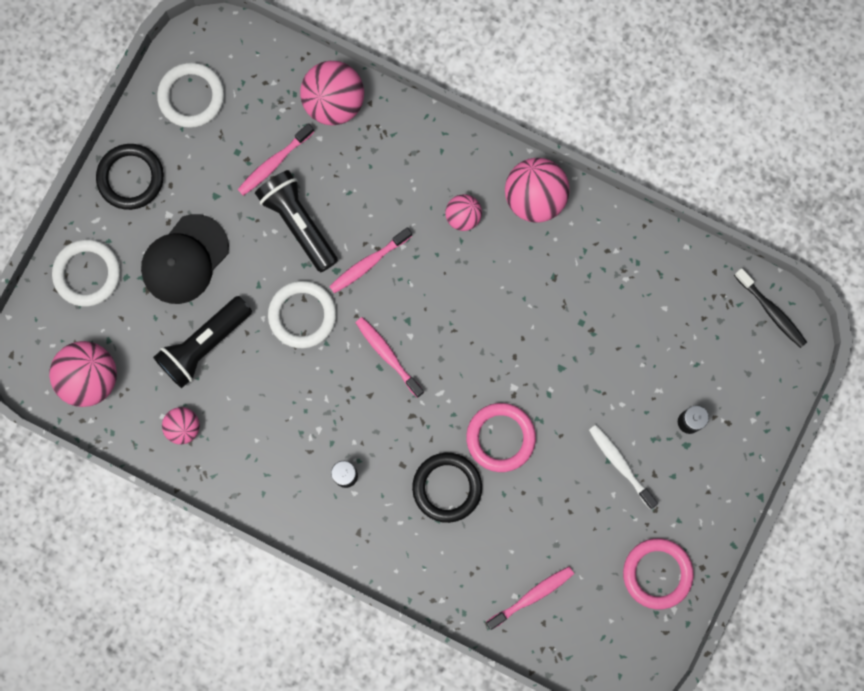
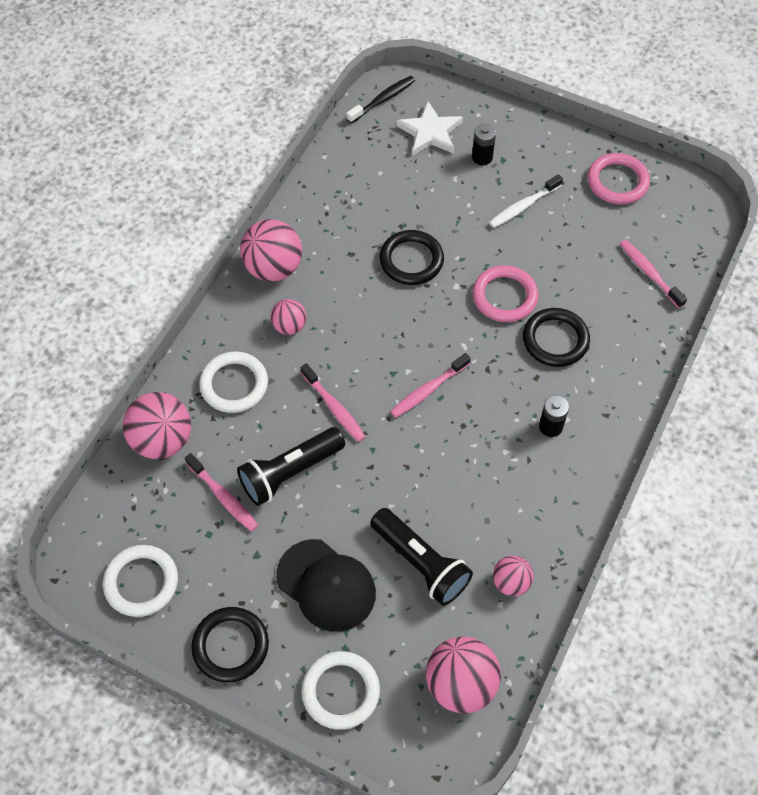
camera: 90 degrees left, 20 degrees down
(302, 315) = (388, 467): white ring -> white ring (234, 384)
(546, 341) = (411, 260): none -> black ring
(724, 364) = (430, 132): none -> white star

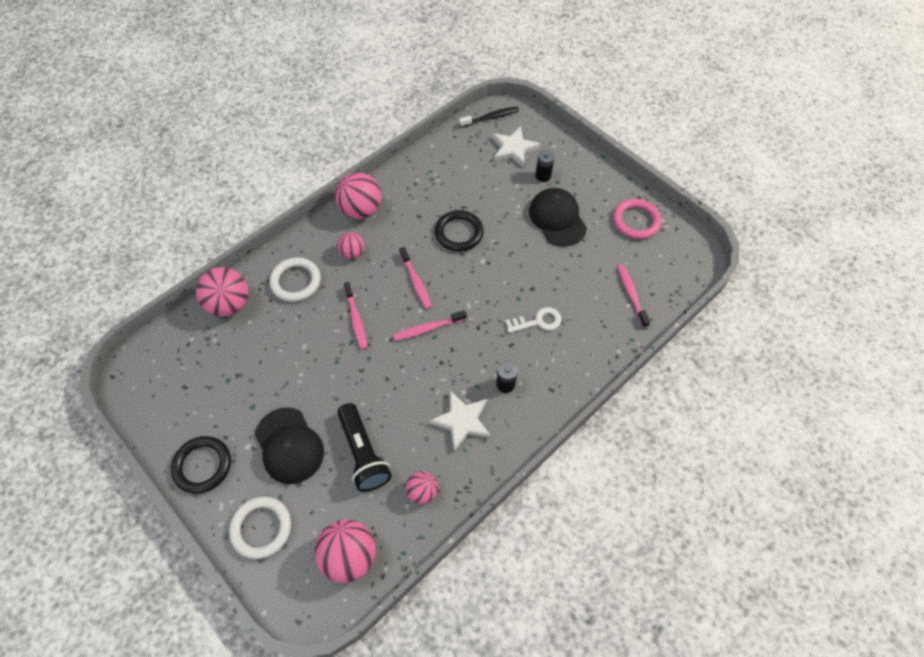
camera: 20 degrees right, 0 degrees up
(141, 582) = (166, 398): white ring -> none
(223, 497) = (250, 357): pink toothbrush -> pink toothbrush (416, 282)
(290, 473) = (303, 355): black flashlight -> none
(504, 296) = (514, 278): pink ring -> none
(519, 486) = (462, 421): none -> white star
(523, 206) = (557, 218): white toothbrush -> black cap
(555, 340) = (537, 321): black ring -> white key

